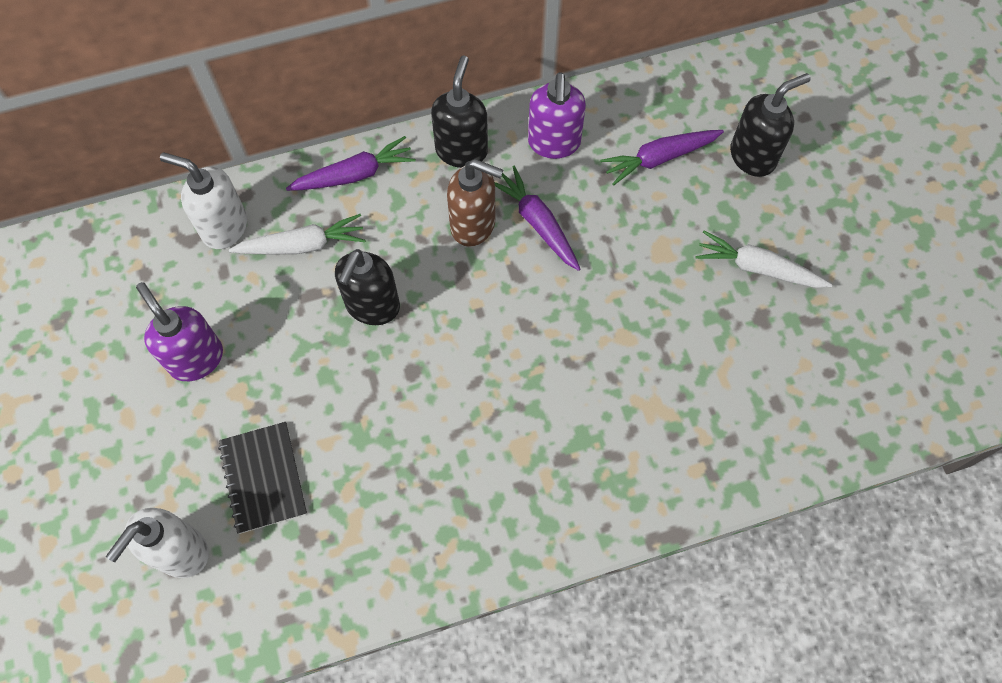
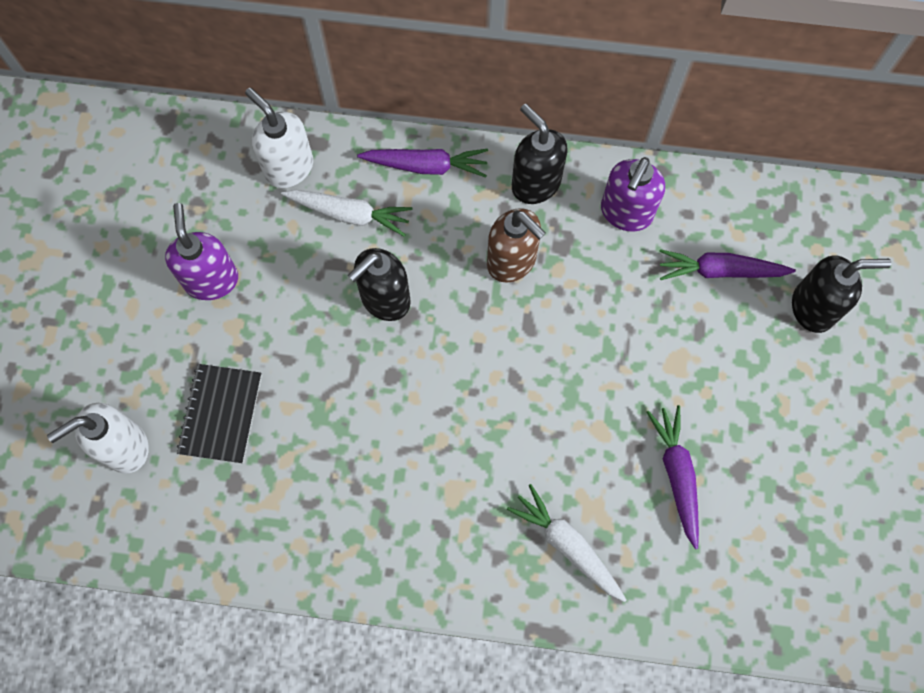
camera: 25 degrees right, 5 degrees up
(461, 150) = (535, 183): black soap dispenser -> black soap dispenser turned 75 degrees counterclockwise
(537, 223) = (572, 285): purple carrot -> purple carrot (676, 475)
(758, 268) = (761, 421): white carrot -> white carrot (567, 545)

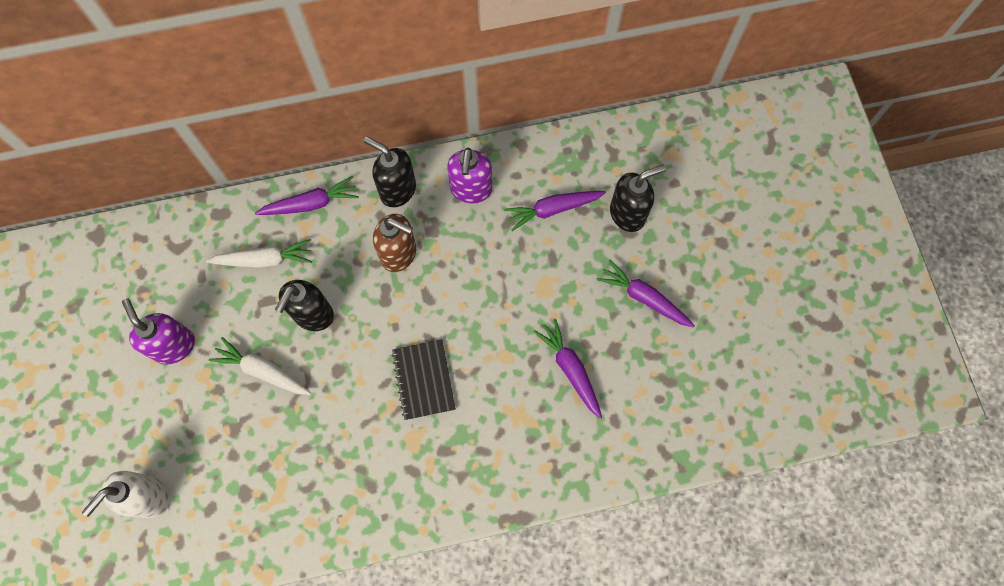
camera: 20 degrees left, 0 degrees up
(220, 414) = (216, 445): black notebook -> black notebook (423, 380)
(288, 167) = (205, 240): white soap dispenser -> none
(567, 545) = (509, 449): white carrot -> white carrot (263, 371)
(800, 419) = (644, 298): none -> purple carrot

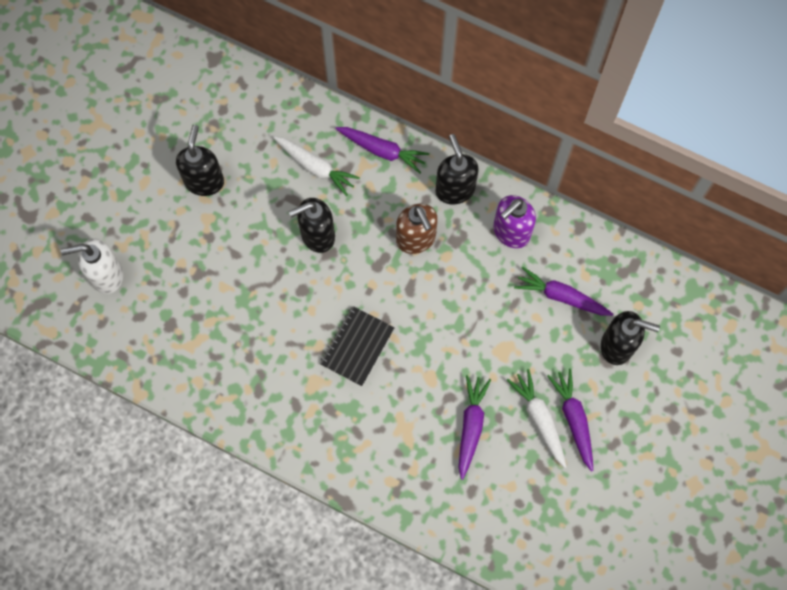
camera: 40 degrees right, 0 degrees up
(174, 346) = (204, 181): purple soap dispenser -> black soap dispenser
(263, 371) = (250, 248): white carrot -> white carrot (539, 419)

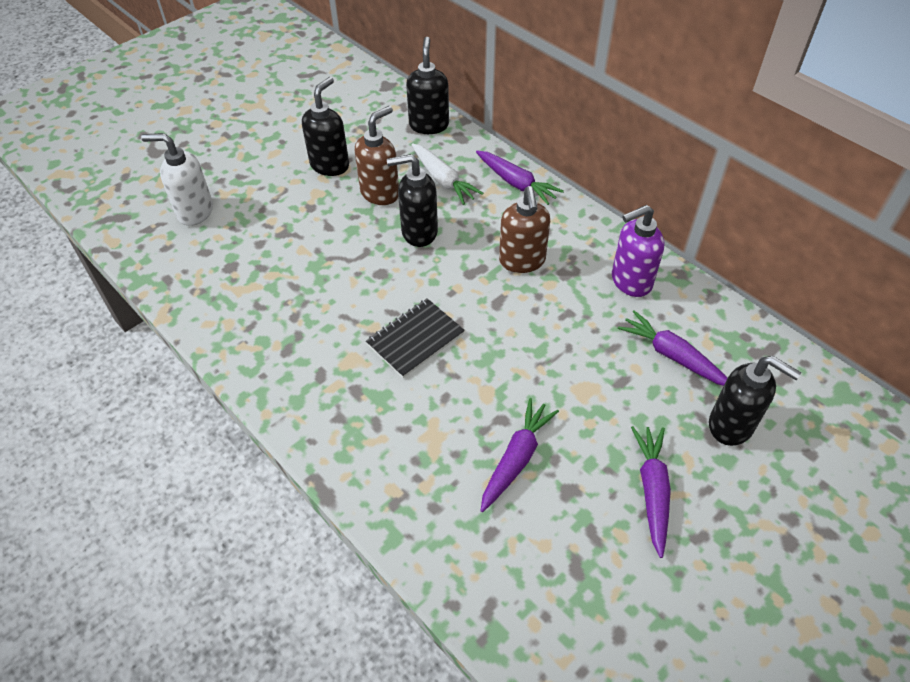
camera: 20 degrees right, 20 degrees down
(265, 201) = (380, 193): none -> brown soap dispenser
(455, 189) = (580, 230): black soap dispenser -> black soap dispenser (429, 125)
(539, 419) = (607, 477): white carrot -> none

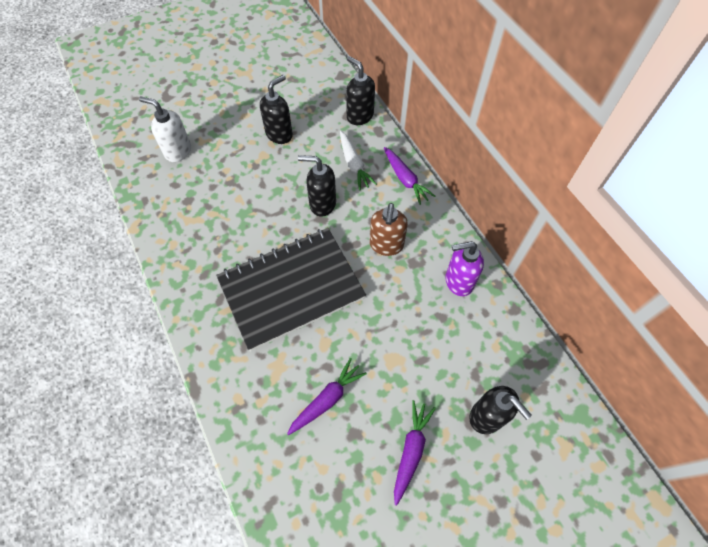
camera: 15 degrees right, 10 degrees up
(380, 193) = (306, 165): brown soap dispenser -> none
(415, 339) = (291, 288): black notebook -> black notebook, size x2.14
(429, 125) = (359, 116): black soap dispenser -> black soap dispenser turned 60 degrees counterclockwise
(672, 356) = (466, 350): purple carrot -> none

